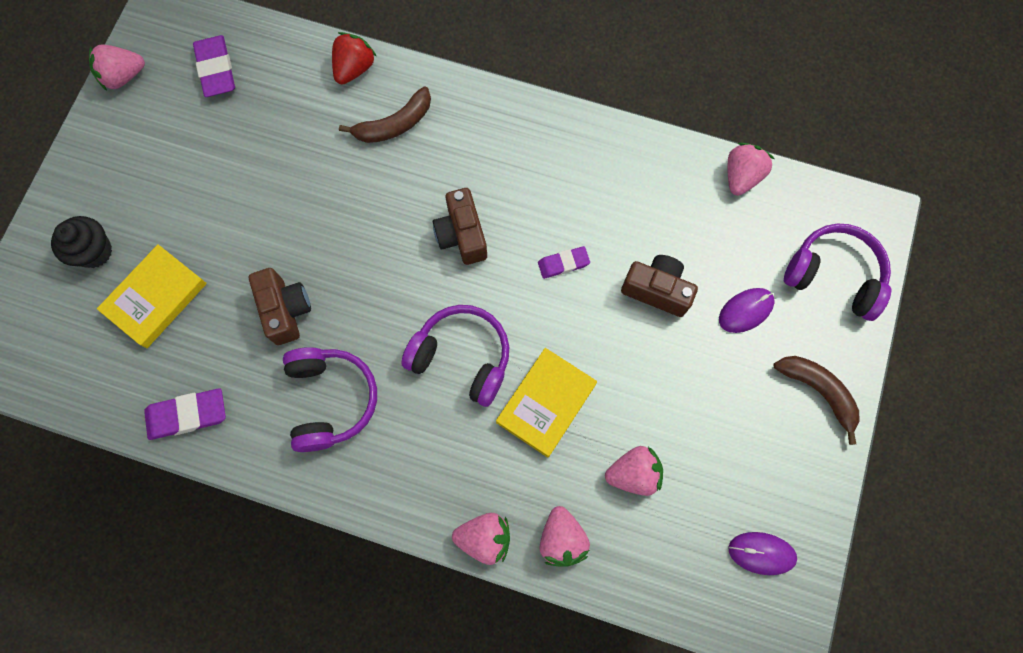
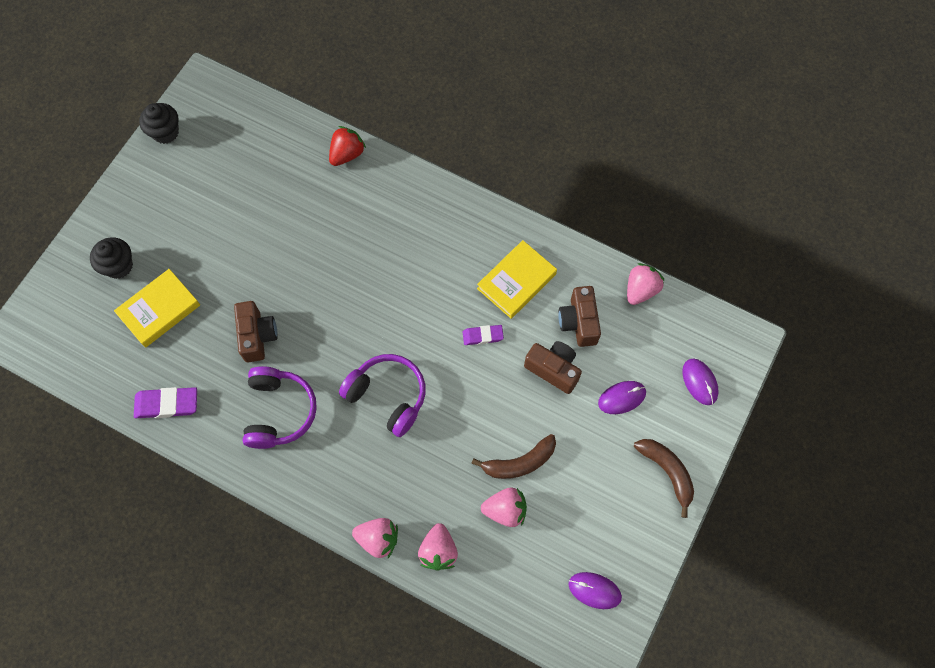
camera: 10 degrees right, 5 degrees down
(124, 77) = (165, 132): pink strawberry -> black cupcake
(216, 69) = (238, 138): purple eraser -> none
(394, 124) = (370, 204): brown banana -> brown banana (519, 462)
(462, 235) = (406, 300): brown camera -> brown camera (579, 322)
(546, 403) = (447, 443): yellow book -> yellow book (516, 281)
(834, 276) = (699, 382): purple headphones -> purple mouse

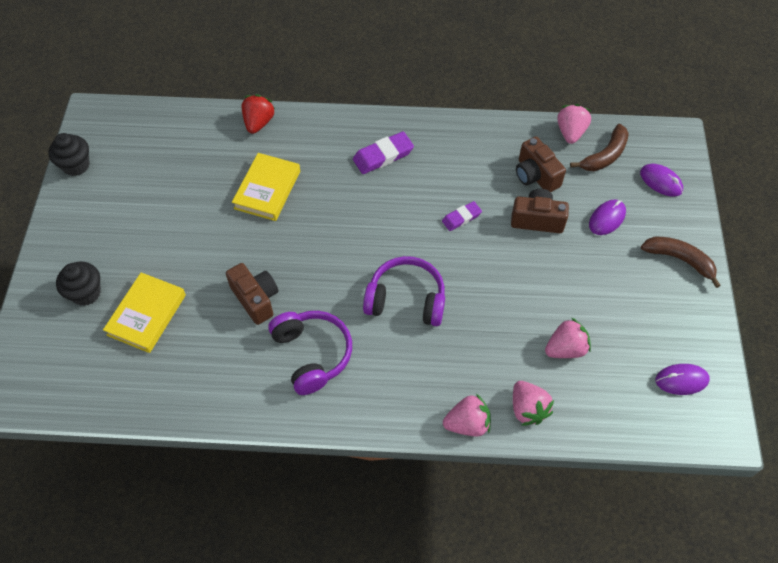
camera: 25 degrees left, 10 degrees down
(167, 404) = (198, 394): purple eraser -> purple eraser (383, 156)
(516, 281) = (464, 165): yellow book -> yellow book (267, 190)
(519, 462) = (554, 305): brown banana -> brown banana (605, 155)

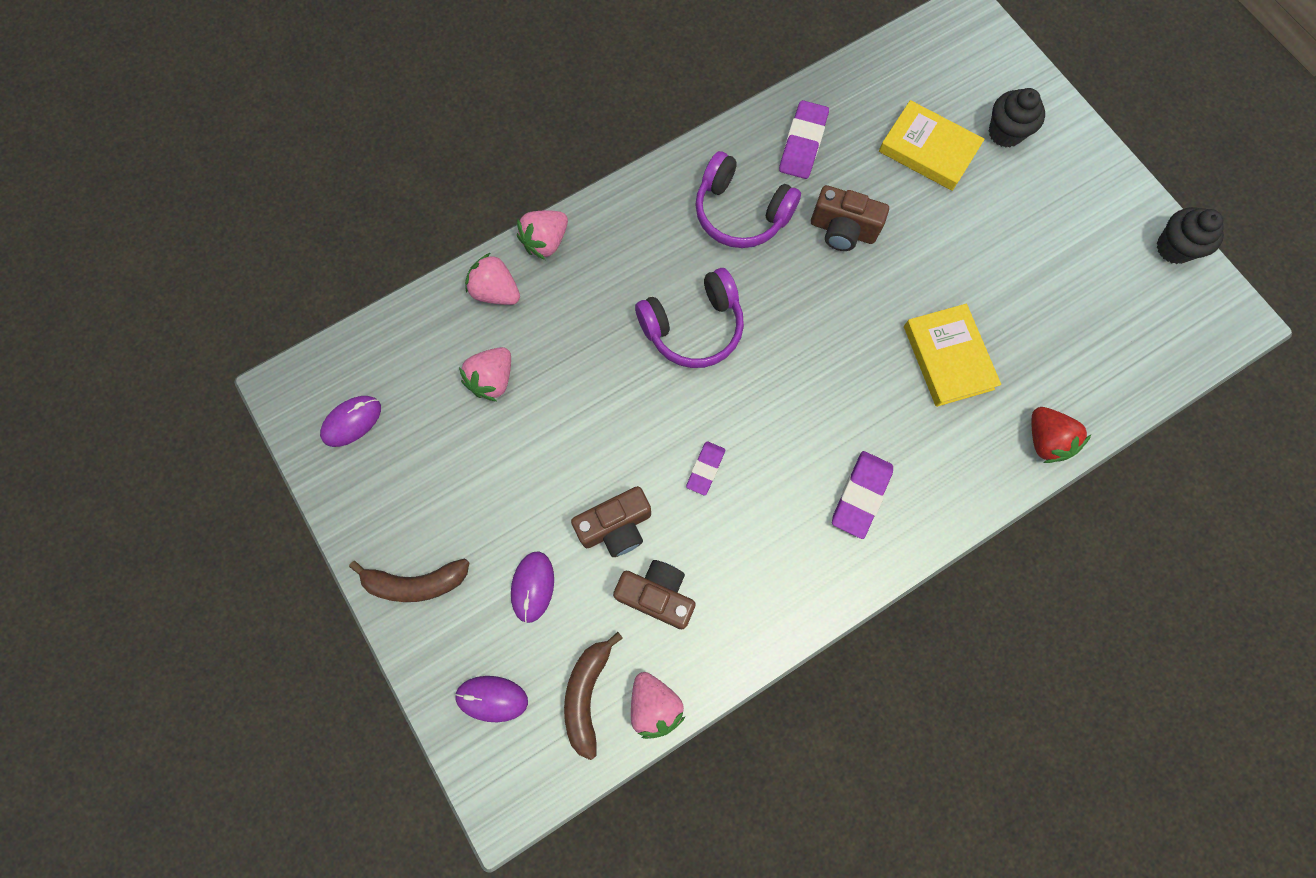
camera: 145 degrees right, 15 degrees up
(147, 315) = (928, 150): yellow book -> yellow book turned 45 degrees counterclockwise
(224, 376) = (802, 143): none -> purple eraser

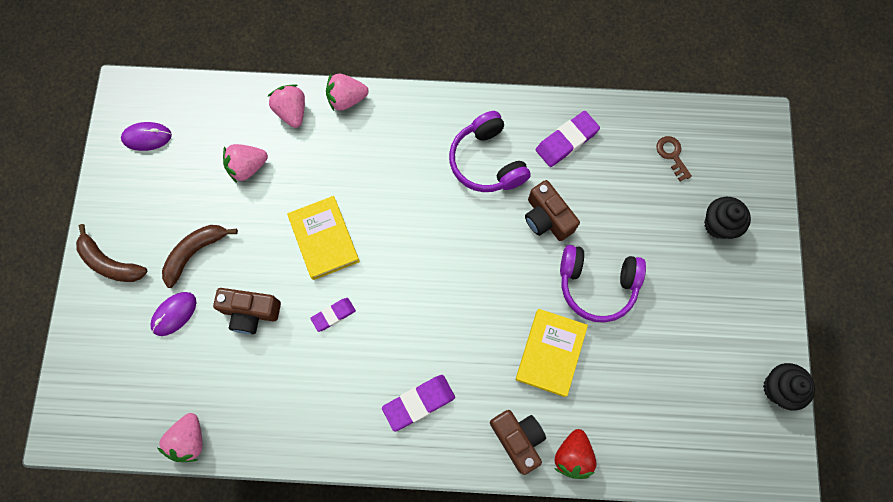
camera: 35 degrees right, 0 degrees up
(492, 698) = (100, 364): purple mouse -> none
(587, 694) = (156, 403): brown banana -> brown banana (195, 252)
(657, 595) = (242, 373): brown camera -> brown camera (517, 439)
(693, 327) = (397, 217): purple headphones -> purple headphones (597, 285)
(912, 94) = (672, 155): none -> brown key
(928, 150) = (652, 201): yellow book -> yellow book (324, 239)

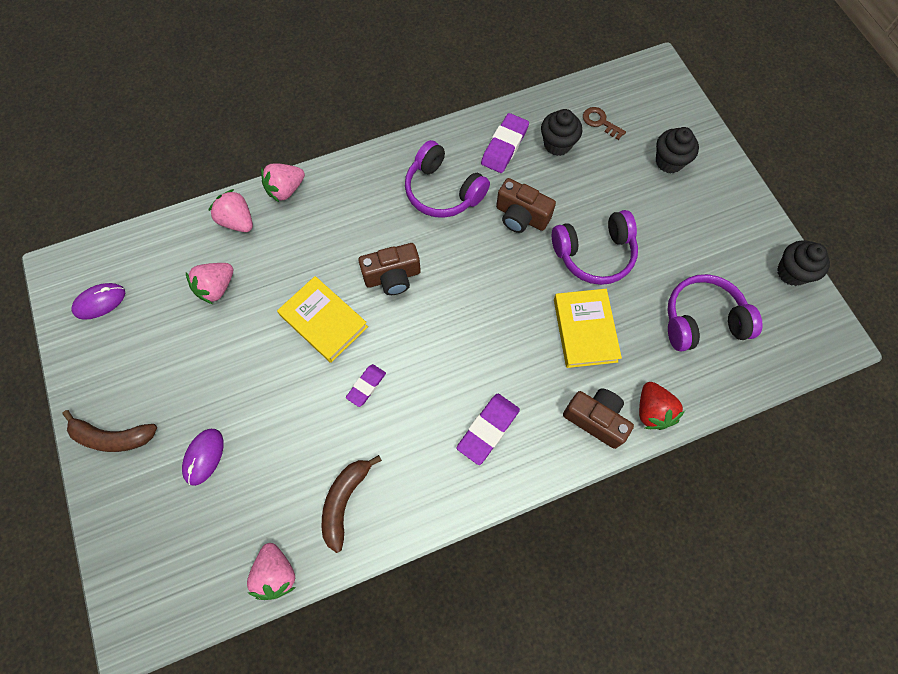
camera: 25 degrees left, 5 degrees down
(195, 252) = (199, 388): brown banana -> brown banana (344, 501)
(251, 312) = (283, 420): brown camera -> brown camera (392, 277)
(618, 160) = (557, 144): none -> black cupcake
(665, 394) = (702, 320): none -> purple headphones

